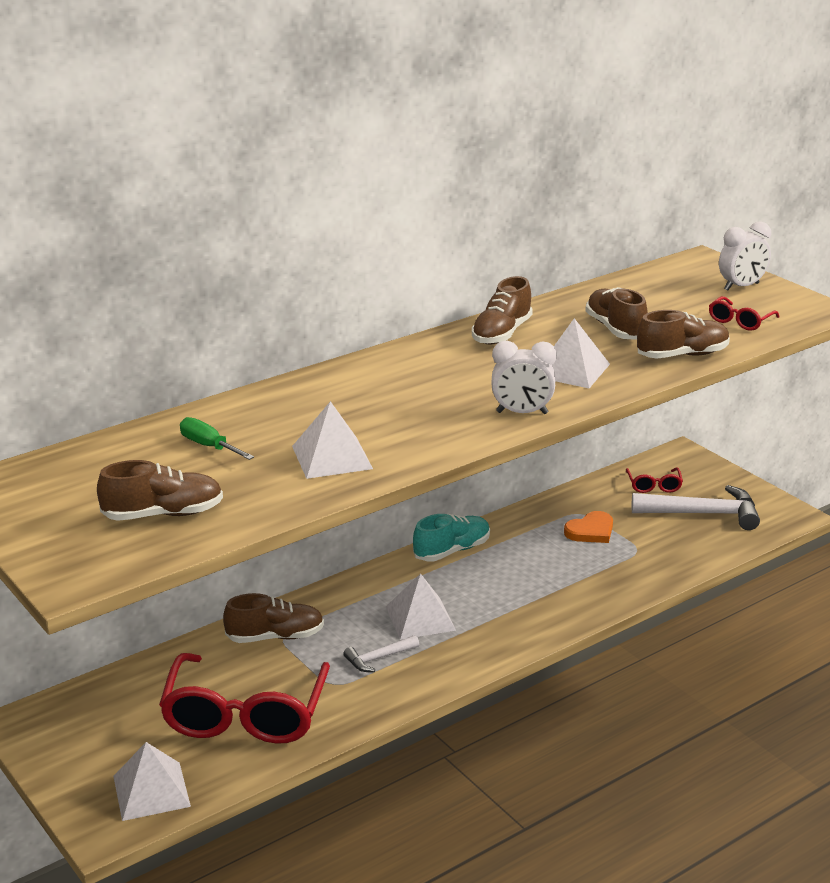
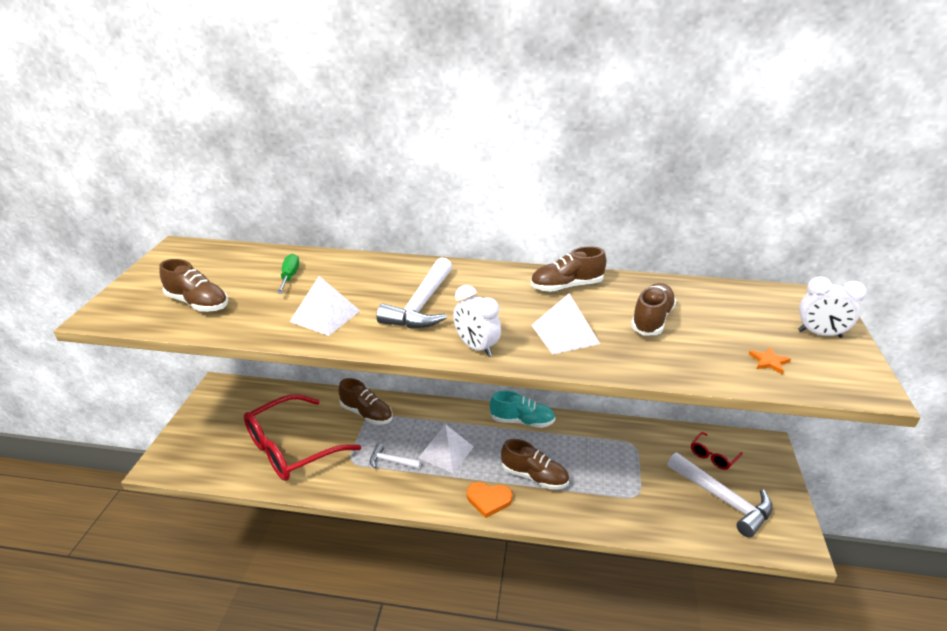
camera: 45 degrees right, 5 degrees up
(151, 791) = (202, 459): white pyramid -> none
(405, 406) = (421, 305): none -> white hammer
(591, 531) = (623, 461): orange heart -> orange heart (488, 500)
(682, 355) = (668, 365): brown shoe -> brown shoe (534, 476)
(740, 321) = (769, 362): red glasses -> orange star

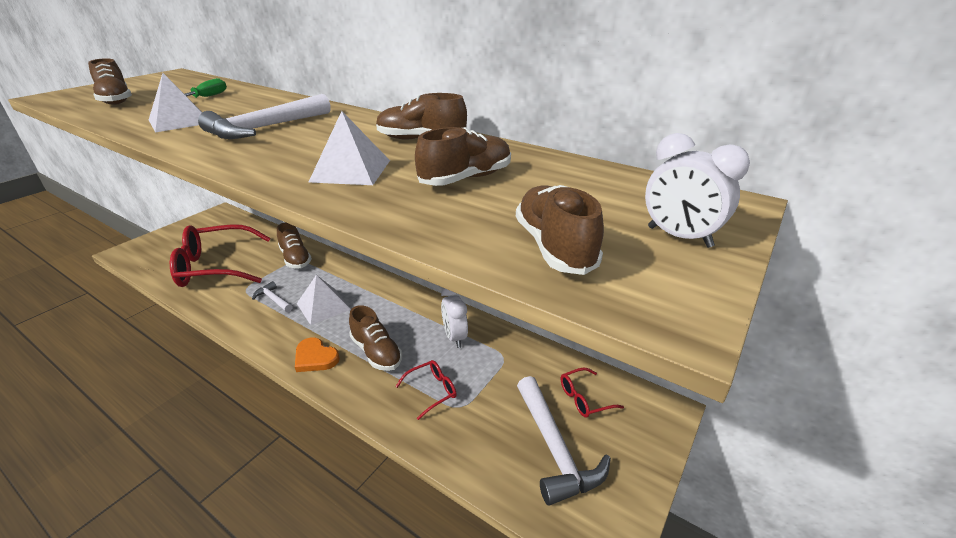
camera: 25 degrees right, 0 degrees up
(476, 347) = (249, 163): white clock -> white clock (455, 337)
(522, 421) = (414, 302): turquoise shoe -> none
(606, 491) = (431, 391): none -> red glasses
(769, 362) = (554, 247): orange star -> brown shoe

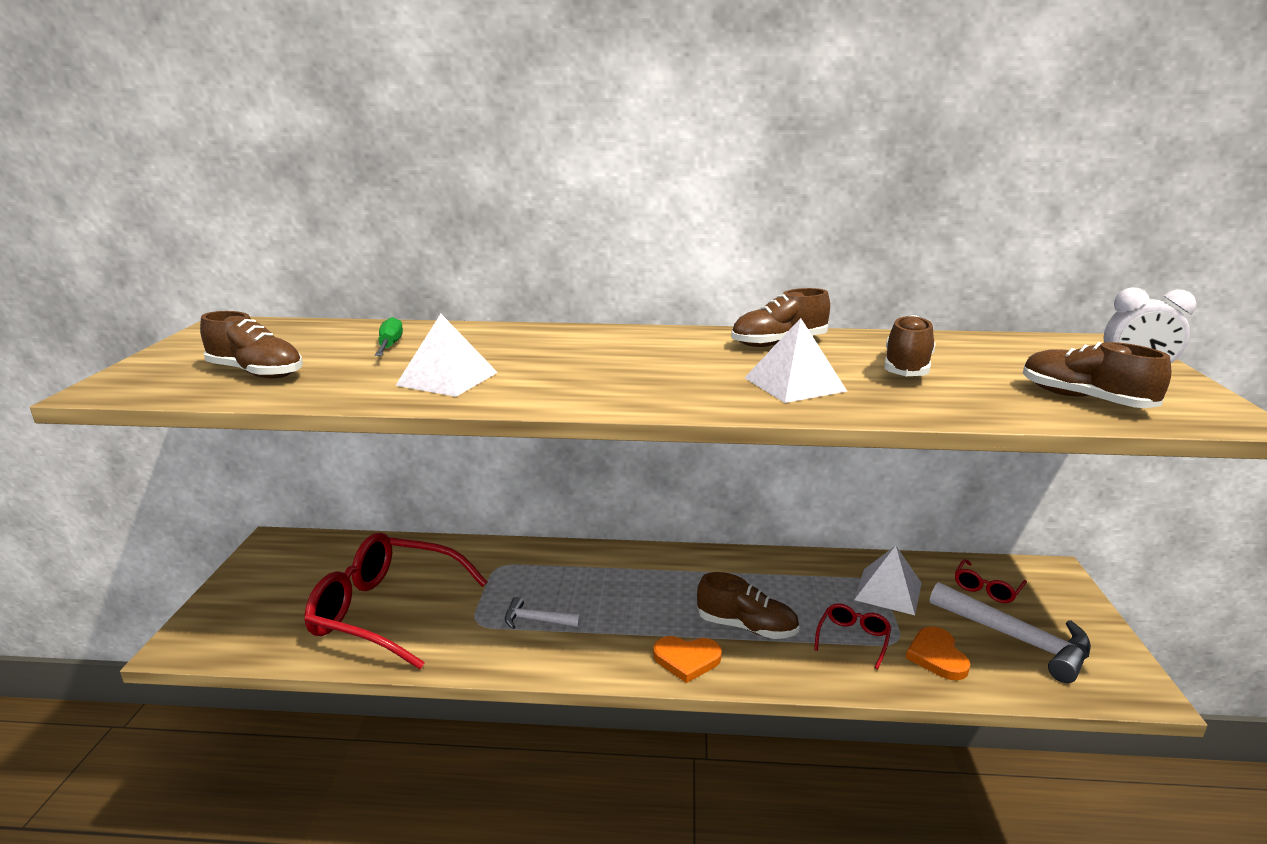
camera: 30 degrees left, 10 degrees down
(216, 267) = (387, 611): red glasses -> red glasses turned 60 degrees clockwise
(265, 128) = (584, 365): white hammer -> none
(295, 258) = (493, 564): brown shoe -> none
(323, 306) = (614, 604): white pyramid -> white pyramid (888, 591)
(455, 337) = (805, 581): white clock -> none
(473, 431) = (937, 656): none -> orange heart

